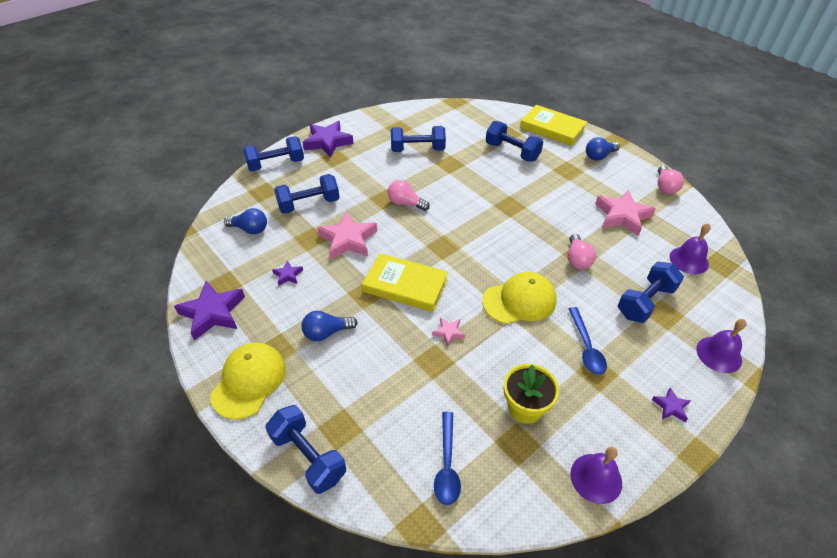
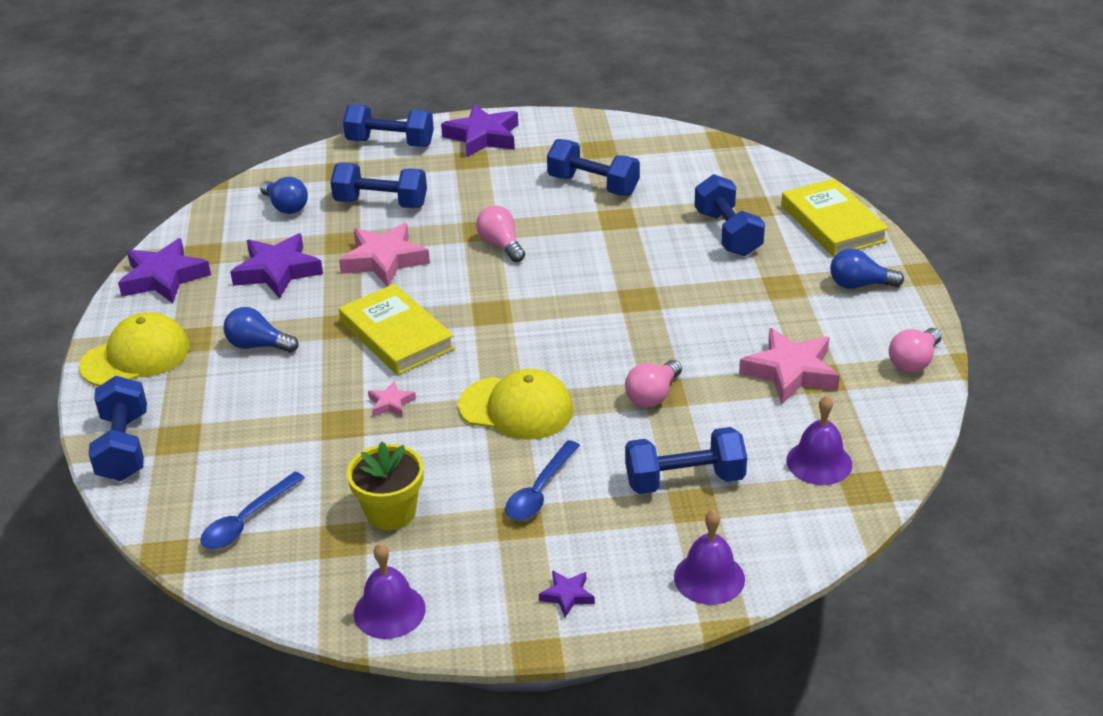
camera: 35 degrees right, 10 degrees down
(288, 275) = (277, 271): purple star -> purple star, size x2.09

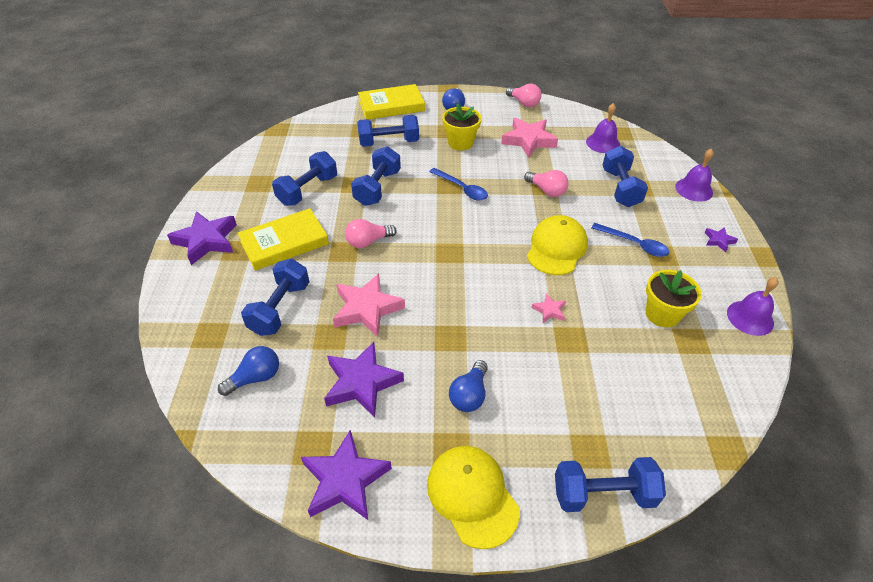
camera: 85 degrees left, 10 degrees up
(247, 520) = (681, 397): blue spoon -> blue spoon (462, 189)
(390, 143) = (182, 299): blue dumbbell -> blue dumbbell (377, 188)
(396, 335) = (469, 305): yellow book -> yellow book (284, 243)
(754, 300) = (460, 143): none -> yellow flower pot

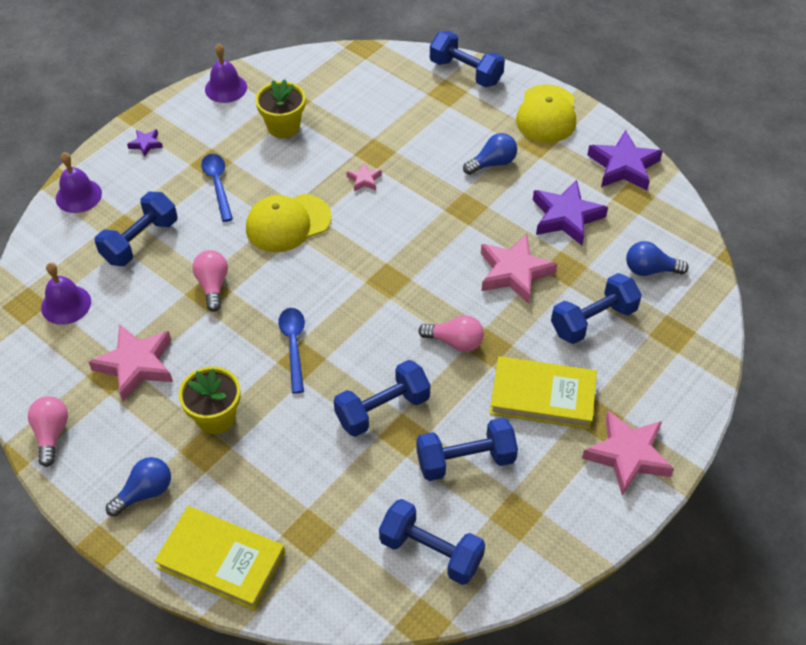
camera: 140 degrees left, 5 degrees up
(206, 241) = (627, 455): purple star -> pink star
(389, 143) = (299, 480): blue dumbbell -> blue dumbbell (431, 551)

